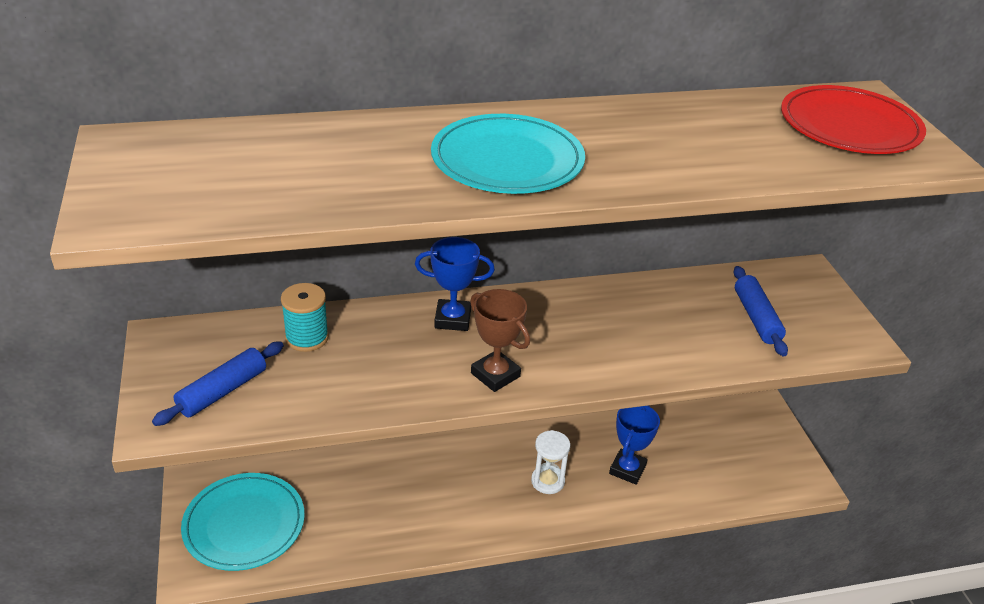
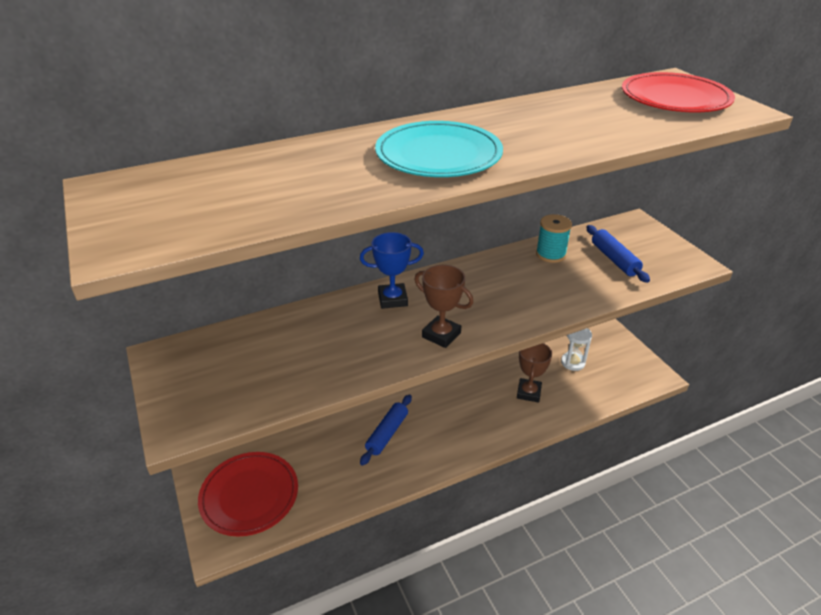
camera: 10 degrees left, 0 degrees up
(222, 391) = (225, 389): blue rolling pin -> blue rolling pin (387, 434)
(244, 524) = (249, 495): turquoise plate -> red plate
(307, 338) = (282, 334): turquoise spool -> turquoise spool (550, 254)
(547, 481) = (474, 413): white hourglass -> white hourglass (573, 362)
(627, 469) = (528, 392): blue trophy -> brown trophy

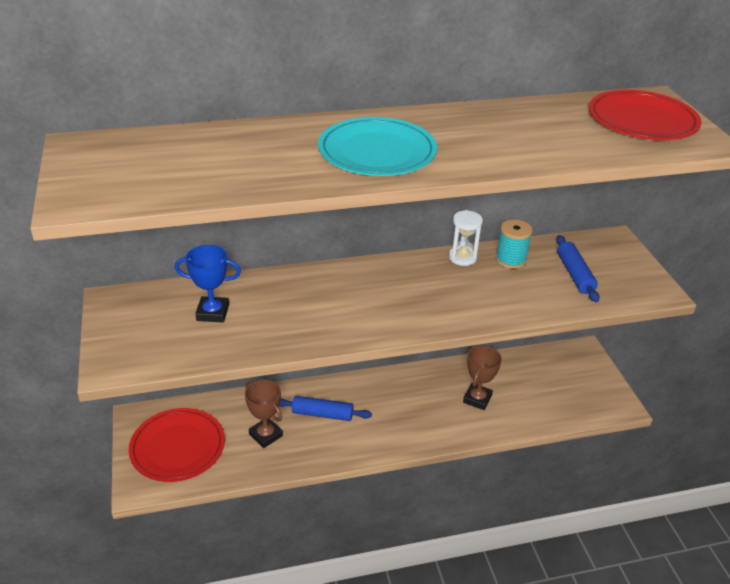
camera: 10 degrees right, 0 degrees up
(387, 434) = (322, 414): blue rolling pin -> blue rolling pin turned 60 degrees clockwise
(392, 299) = (337, 281): blue trophy -> blue trophy (212, 313)
(441, 335) = (372, 322): brown trophy -> brown trophy (265, 435)
(573, 362) = (534, 377): white hourglass -> white hourglass (462, 257)

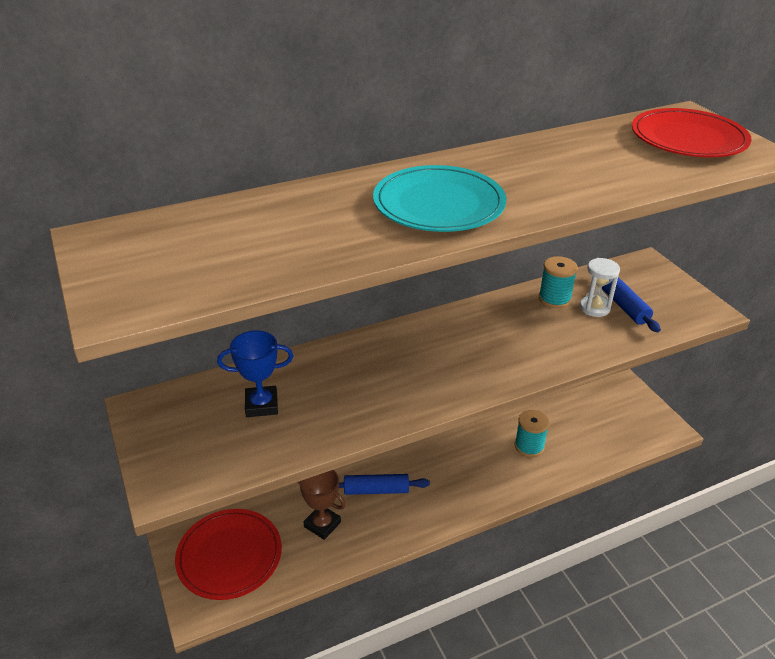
camera: 10 degrees left, 0 degrees up
(462, 257) = (505, 303): white hourglass -> white hourglass (594, 308)
(477, 399) = (529, 446): brown trophy -> turquoise spool

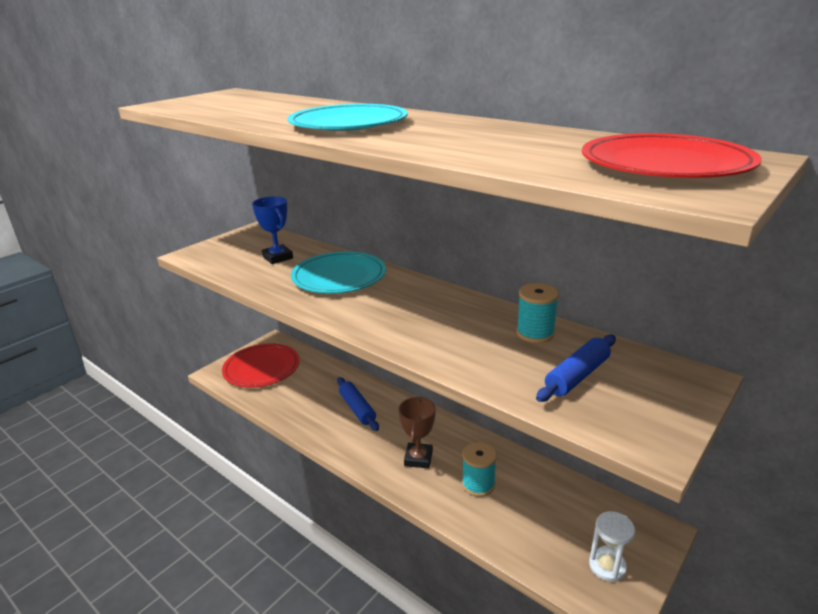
camera: 65 degrees right, 10 degrees down
(322, 524) = (308, 395): brown trophy -> brown trophy (418, 458)
(360, 371) = (339, 277): none -> turquoise plate
(594, 308) = (548, 359): white hourglass -> white hourglass (607, 566)

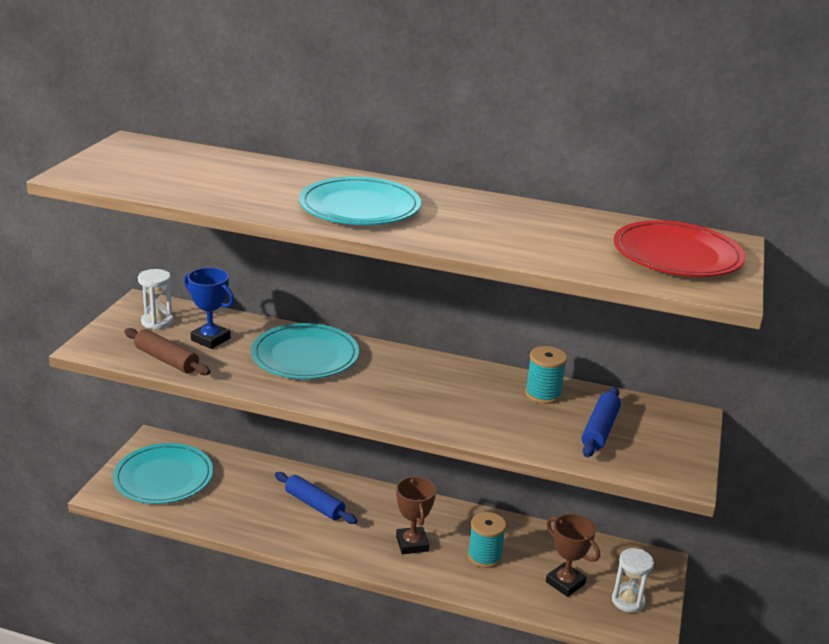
camera: 25 degrees left, 0 degrees up
(232, 268) = (166, 360): none -> brown rolling pin
(251, 242) = (157, 322): none -> white hourglass
(262, 368) = (163, 477): red plate -> turquoise plate
(546, 530) = (565, 583): none -> brown trophy

